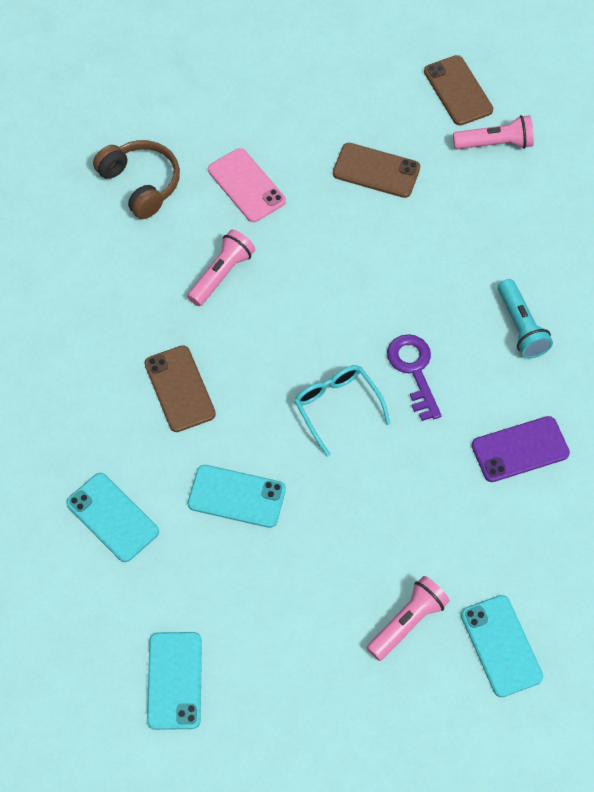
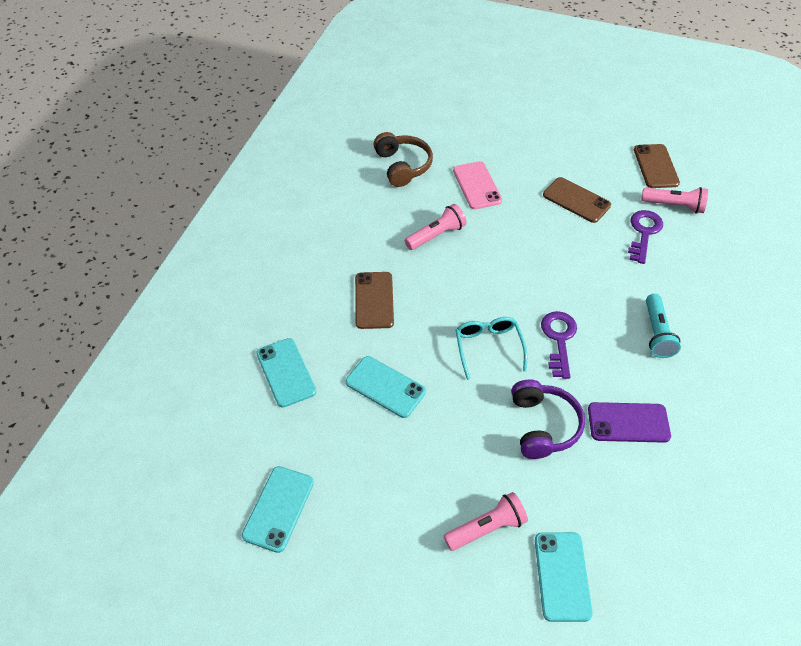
camera: 20 degrees right, 10 degrees down
(429, 484) = (543, 425): none -> purple headphones
(470, 194) = (644, 233): none -> purple key

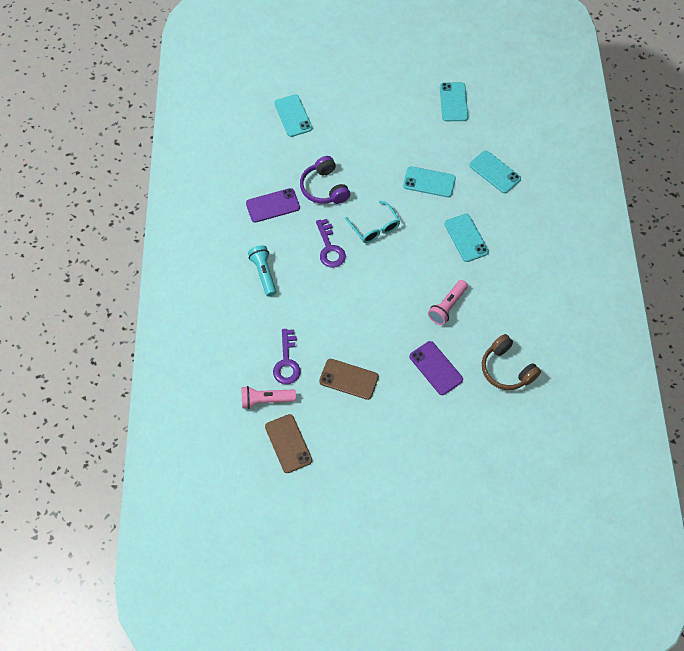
camera: 160 degrees right, 10 degrees up
(374, 300) = (466, 238): brown phone -> turquoise phone
(477, 185) = (436, 368): pink phone -> purple phone
(487, 528) = (339, 125): pink flashlight -> none

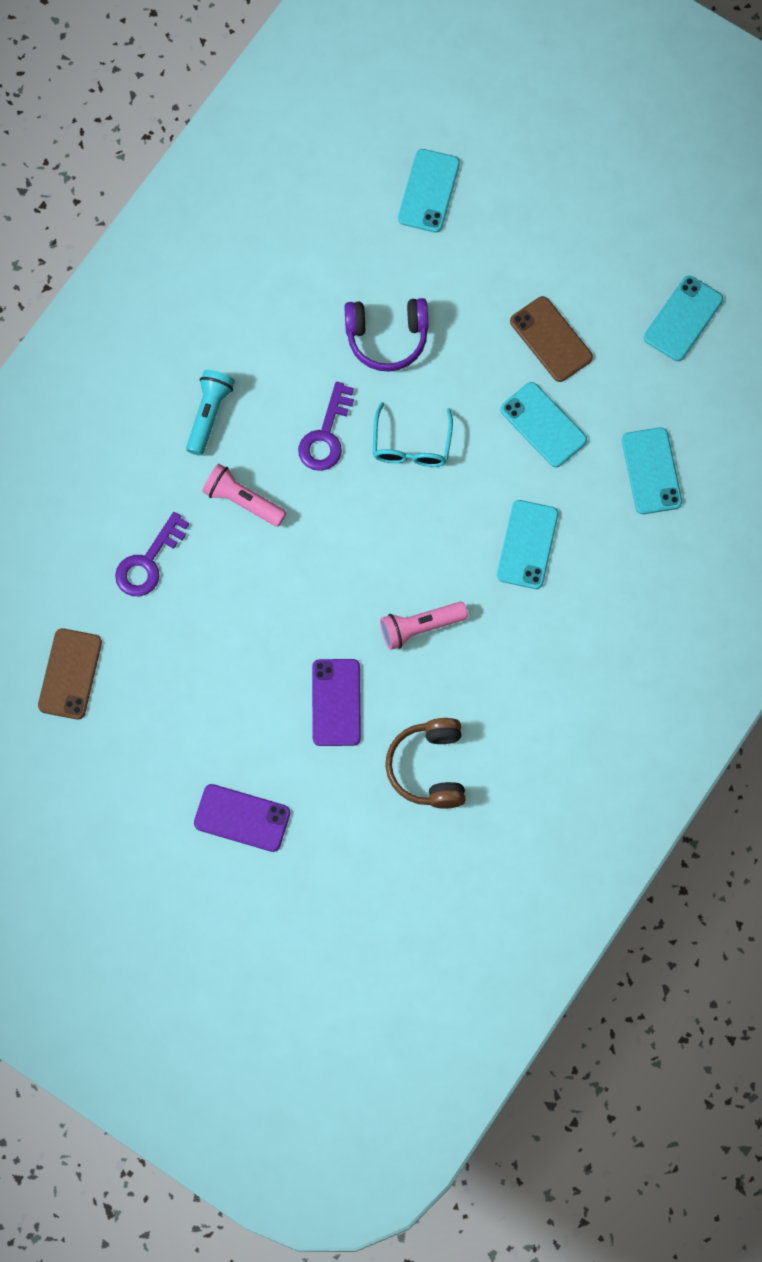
camera: 35 degrees right, 10 degrees up
(266, 400) = (83, 596): pink flashlight -> pink flashlight (242, 500)
(272, 205) = (295, 318): purple phone -> purple phone (242, 818)
(324, 188) = (387, 337): purple headphones -> purple headphones turned 105 degrees counterclockwise
(349, 379) = (210, 640): brown phone -> brown phone (551, 339)

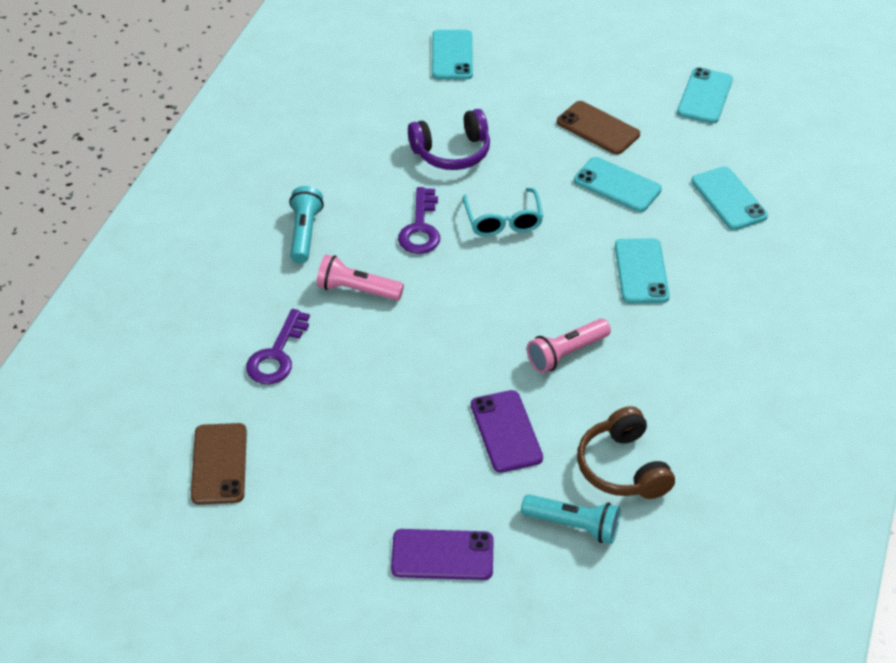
camera: 15 degrees left, 25 degrees down
(365, 817) = (574, 525): none -> turquoise flashlight

